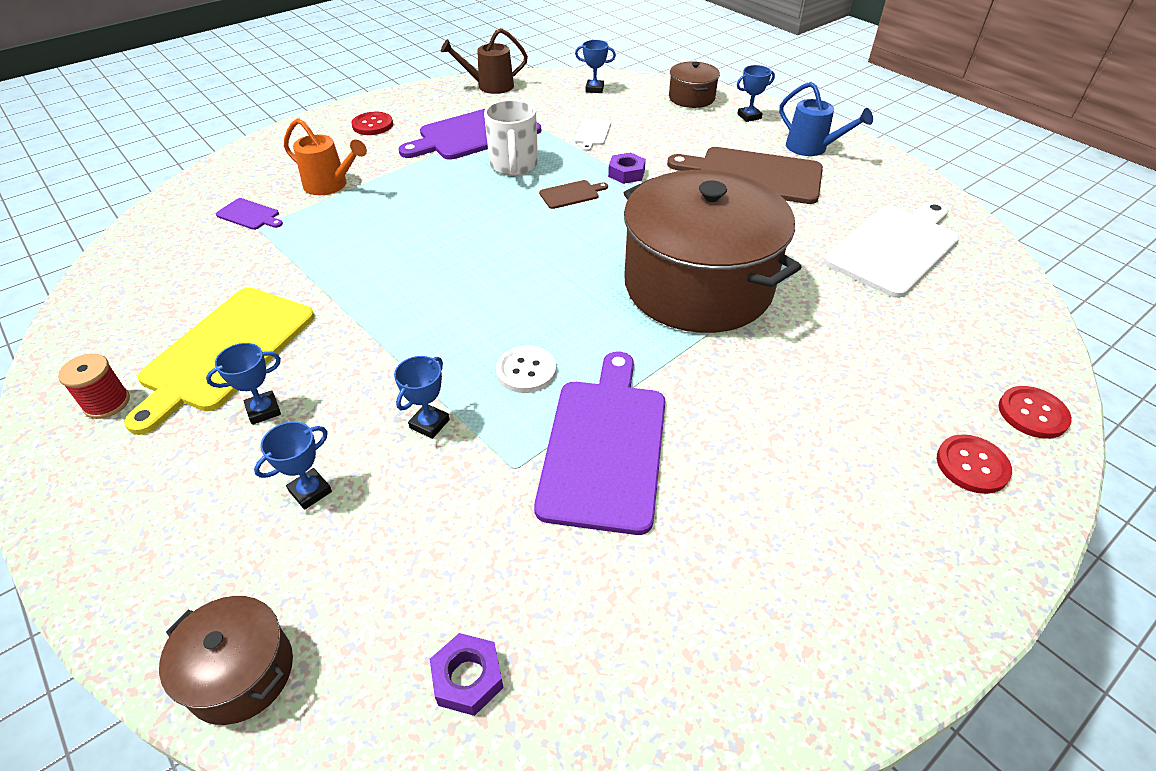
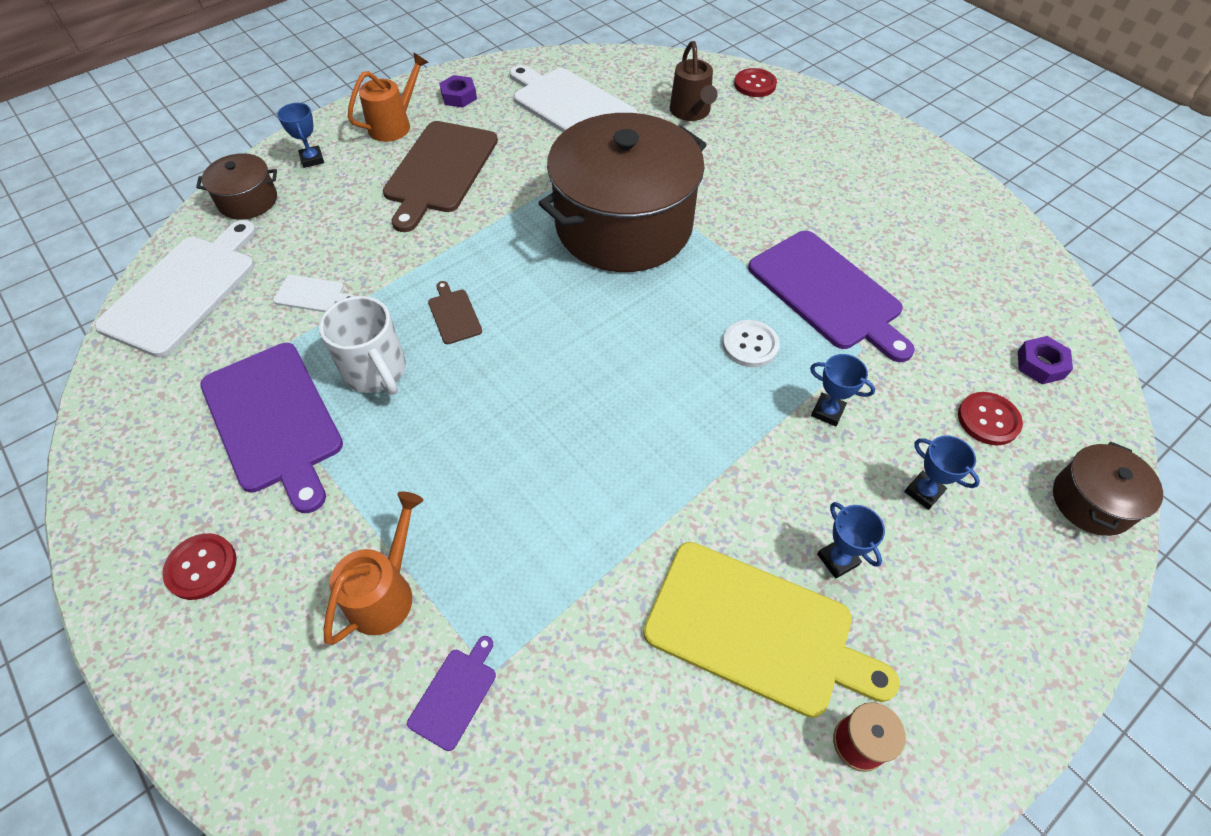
camera: 90 degrees left, 10 degrees up
(489, 86) = (120, 414): brown watering can -> brown watering can (691, 113)
(514, 166) = (376, 372): white mug -> white mug turned 60 degrees clockwise
(594, 89) = (184, 290): blue trophy -> white cutting board
(605, 446) = (828, 293): purple cutting board -> purple cutting board turned 135 degrees counterclockwise
(626, 173) = (416, 266): purple nut -> purple nut (459, 96)
(812, 148) = (395, 125): blue watering can -> orange watering can
(972, 465) = (805, 118): red button -> red button (988, 420)

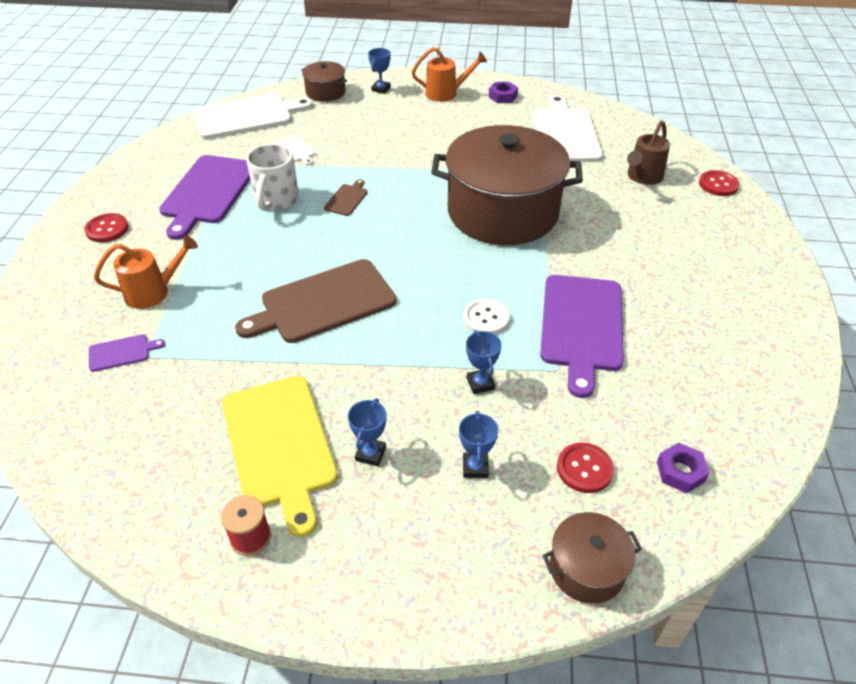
camera: 45 degrees right, 10 degrees down
(439, 170) = (438, 128): brown cutting board -> brown cutting board (323, 303)

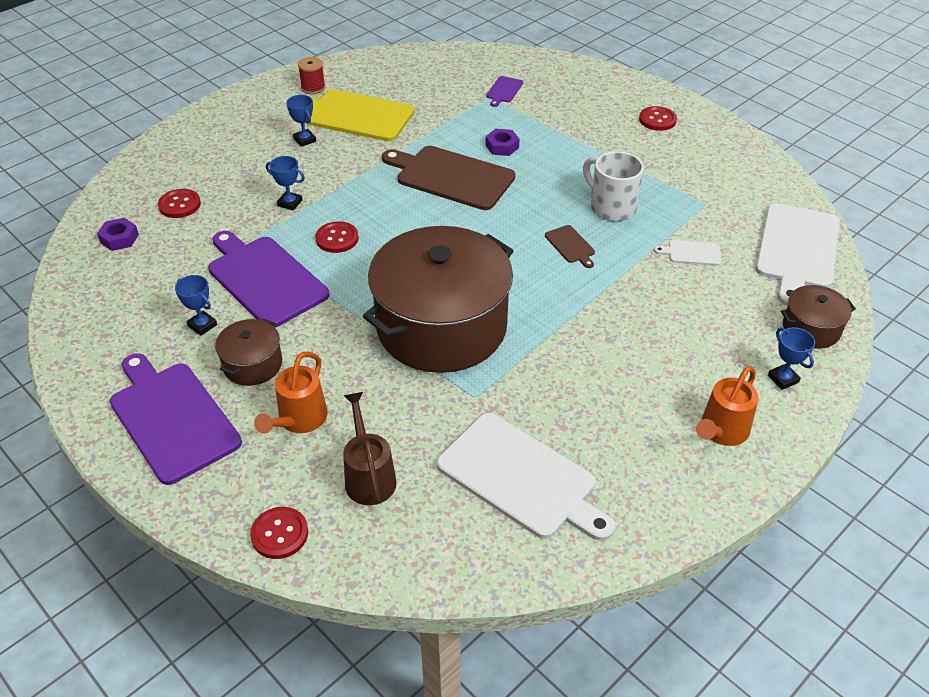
camera: 130 degrees right, 0 degrees up
(154, 292) = (552, 117): orange watering can -> orange watering can (299, 420)
(208, 192) = (664, 178): purple cutting board -> purple cutting board (172, 418)
(323, 303) = (451, 177): brown cutting board -> brown cutting board turned 75 degrees counterclockwise
(475, 467) = (242, 168): blue trophy -> blue trophy (202, 325)
(486, 318) = (337, 238): white button -> red button
(503, 96) = (665, 483): purple nut -> purple nut (502, 146)
(586, 569) = (139, 170): brown pot -> brown pot (252, 364)

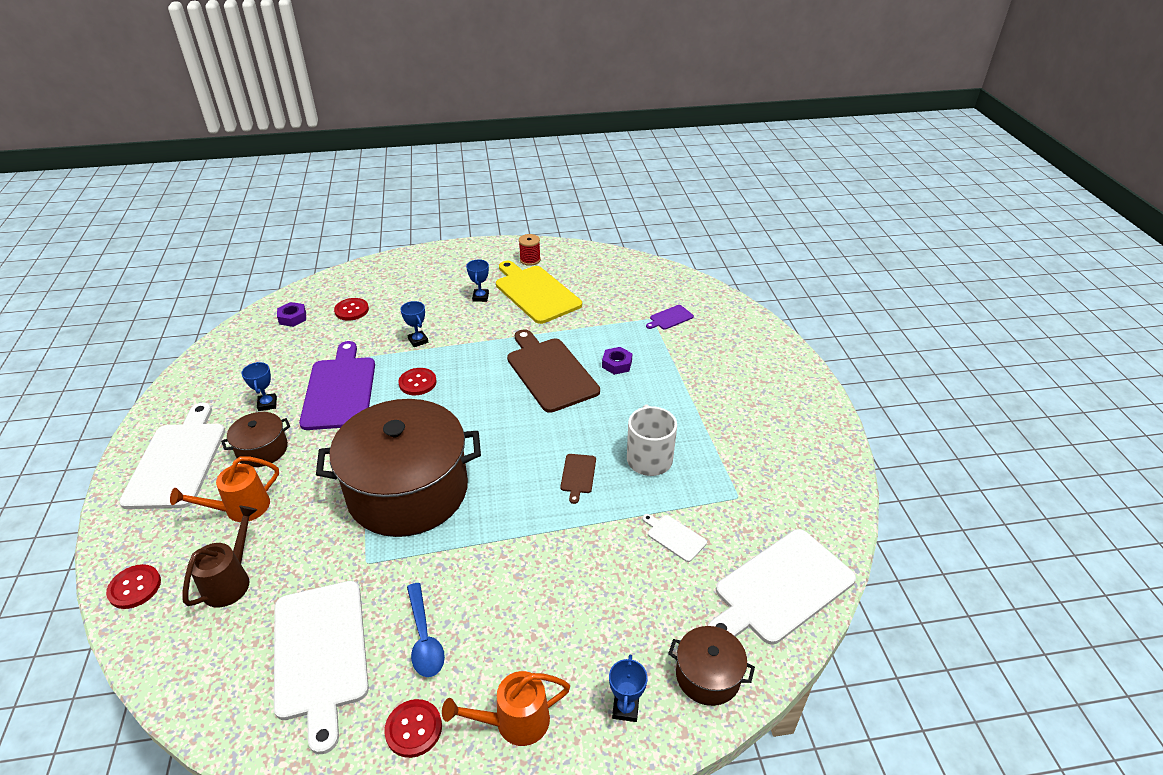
camera: 35 degrees right, 5 degrees down
(172, 418) = (177, 461): purple cutting board -> white cutting board
(590, 419) = (424, 638): none -> blue spoon
(657, 120) = (777, 398): red button -> red button (413, 729)

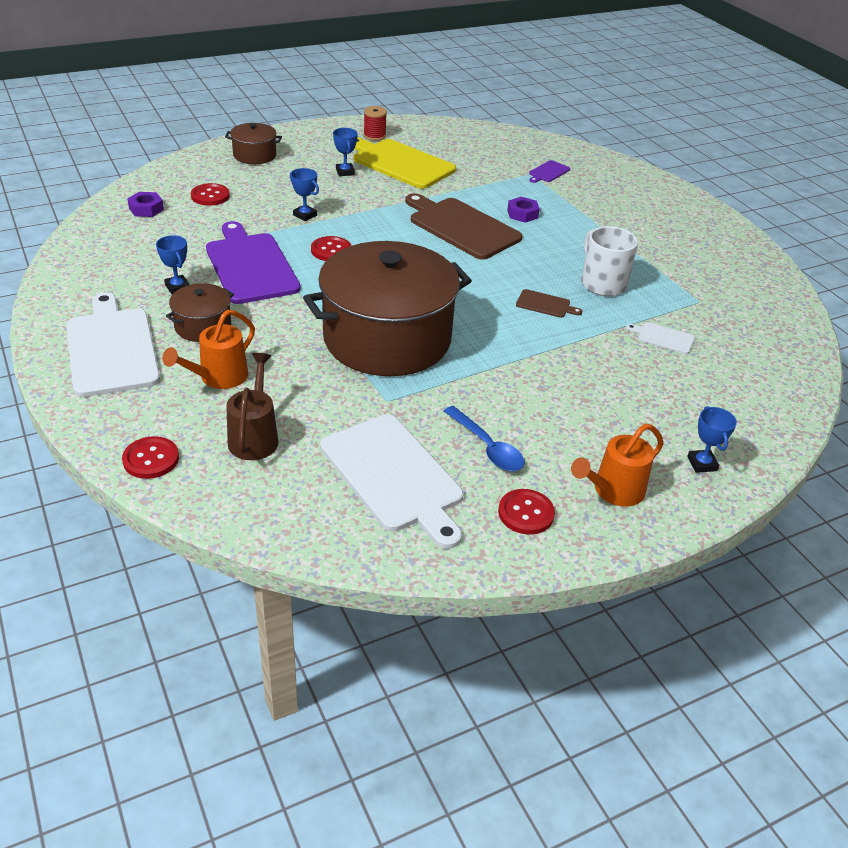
camera: 20 degrees left, 0 degrees up
(578, 475) = (545, 304): brown cutting board -> brown cutting board turned 60 degrees counterclockwise
(708, 675) = (754, 429): brown pot -> brown pot (254, 155)
(780, 588) = (775, 360): white cutting board -> none

